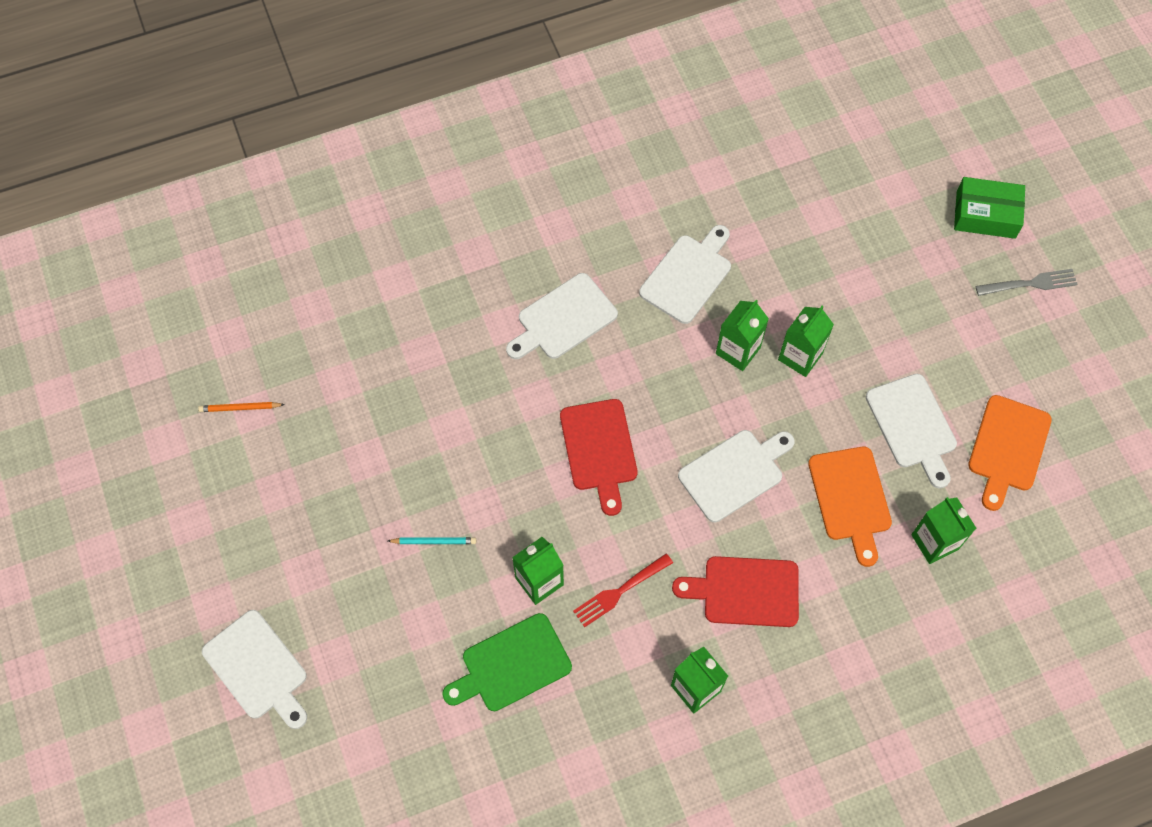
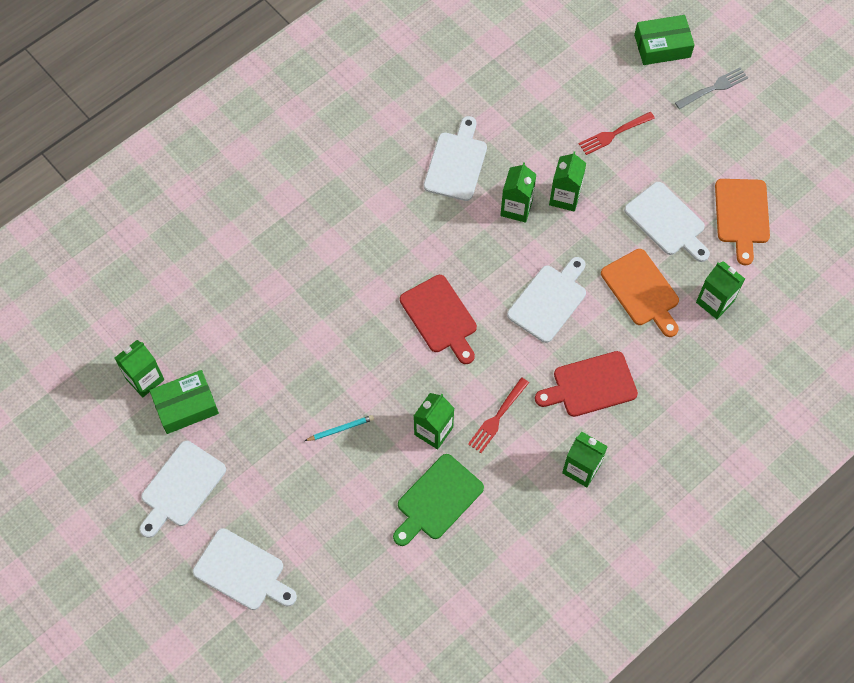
camera: 20 degrees left, 0 degrees up
(240, 408) = (145, 379): orange pencil -> green carton
(272, 454) = (186, 406): none -> green box
(563, 319) = (373, 227): white cutting board -> white cutting board (181, 487)
(887, 300) = (614, 134): none -> red fork

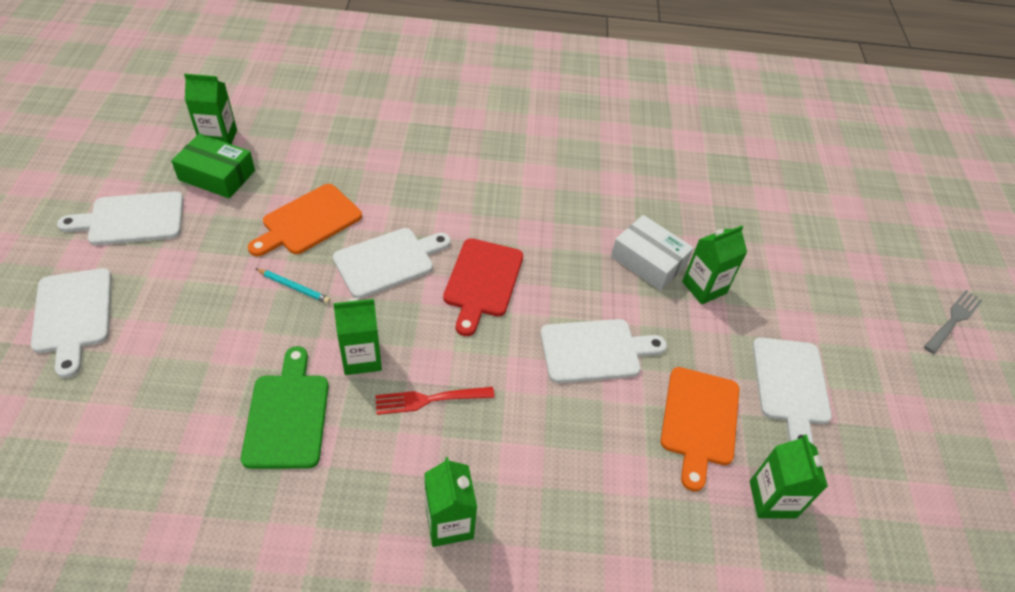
camera: 40 degrees right, 15 degrees down
(437, 500) = (287, 415): green cutting board -> green cutting board turned 90 degrees clockwise
(456, 163) = (632, 194): white cutting board -> white cutting board (388, 261)
(516, 208) = (648, 261): green carton -> white box
(590, 385) = (551, 455): red cutting board -> none
(614, 134) = (806, 279): red fork -> none
(662, 46) = (925, 253): green box -> none
(713, 88) = (953, 320): grey fork -> grey fork turned 60 degrees counterclockwise
(742, 215) = (885, 446): orange cutting board -> orange cutting board (308, 221)

